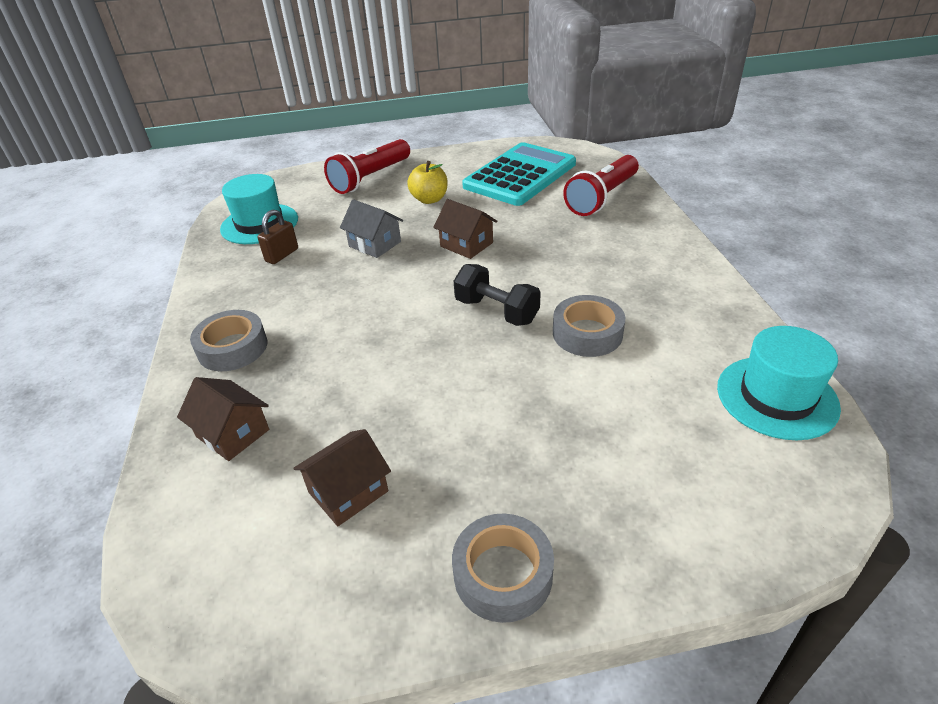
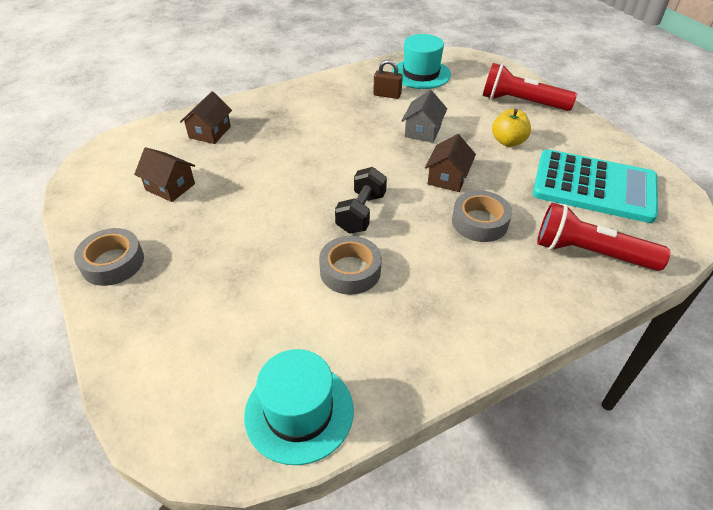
camera: 70 degrees right, 5 degrees up
(232, 348) = (281, 108): grey tape -> grey tape (479, 222)

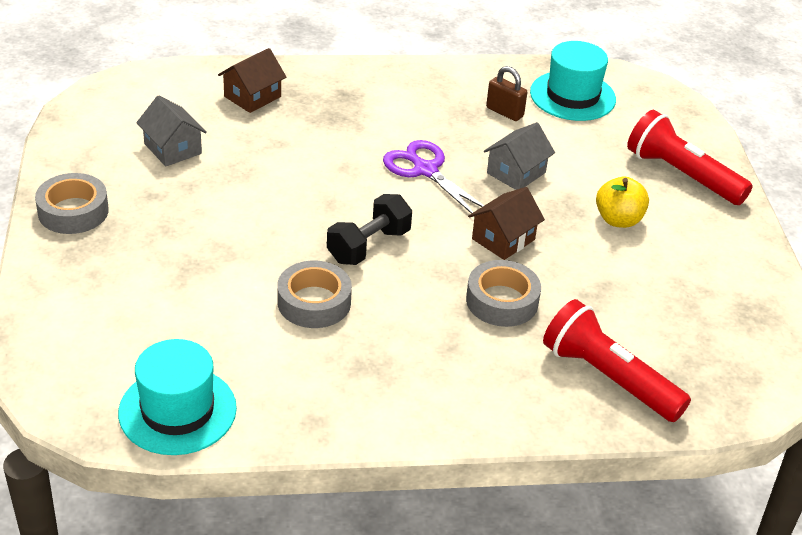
camera: 20 degrees right, 5 degrees down
(170, 187) = (173, 149): brown house -> grey house
(363, 147) = (425, 170): none -> purple scissors
(594, 187) = (684, 309): turquoise calculator -> none

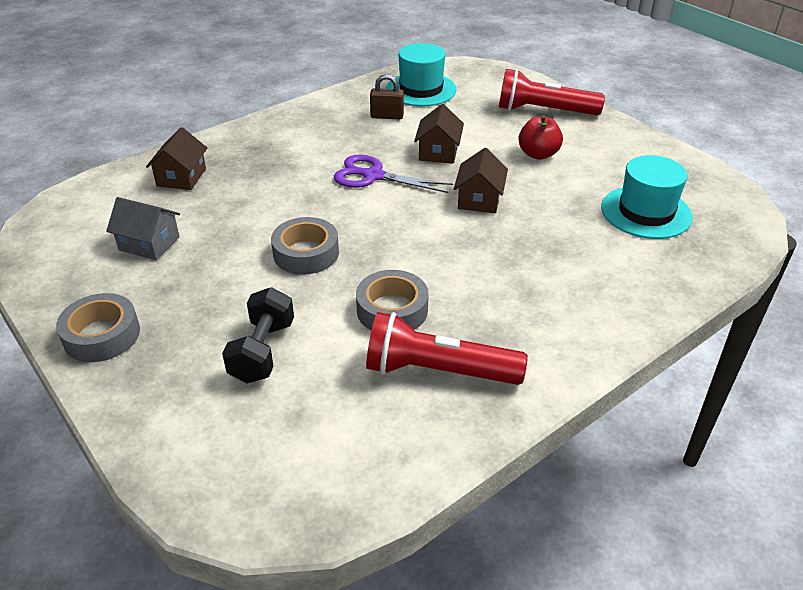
camera: 30 degrees left, 0 degrees up
(177, 410) = (371, 462): turquoise hat -> turquoise hat (646, 212)
(368, 246) = (389, 247): black dumbbell -> black dumbbell (262, 351)
(502, 301) = (526, 242): grey tape -> grey tape (306, 253)
(516, 173) = (438, 152): grey house -> brown house
(608, 378) = (652, 260): red flashlight -> red flashlight (438, 371)
(618, 220) = (538, 154): yellow apple -> red apple

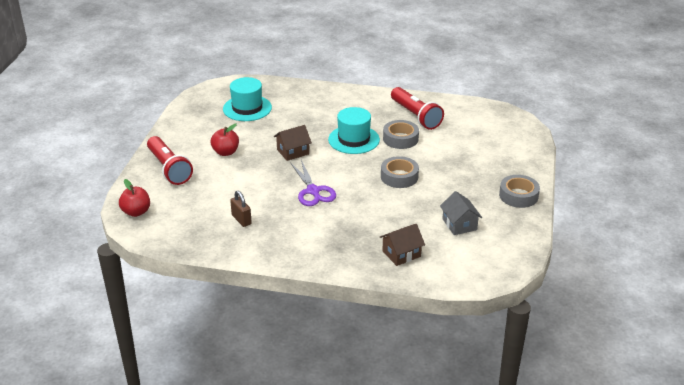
camera: 130 degrees left, 5 degrees down
(262, 351) = (464, 154): black dumbbell -> none
(421, 89) = (188, 224): turquoise hat -> turquoise hat (354, 139)
(438, 152) = (262, 182): brown house -> none
(481, 74) = (136, 212): none -> red apple

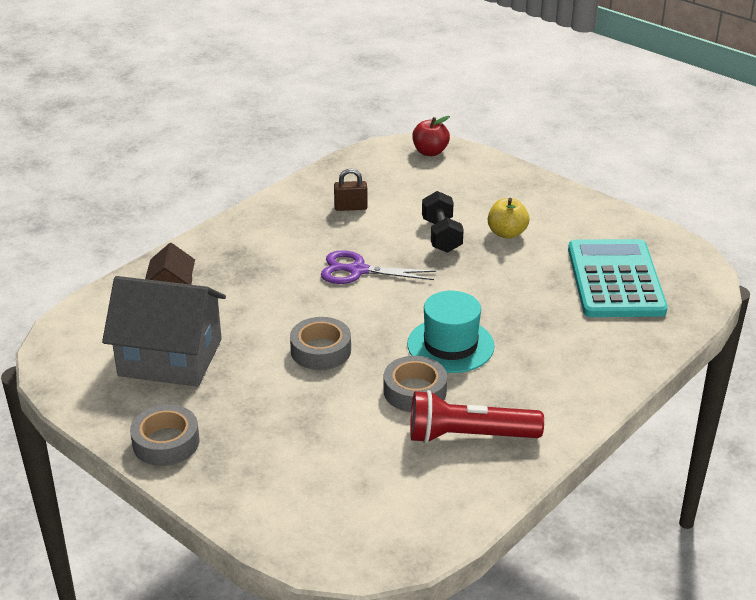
camera: 120 degrees right, 0 degrees up
(169, 169) = (501, 187): red flashlight -> none
(225, 152) = (507, 233): red apple -> yellow apple
(247, 108) = (615, 280): turquoise hat -> turquoise calculator
(248, 174) = (441, 236): none -> black dumbbell
(293, 152) = (463, 283): brown house -> none
(459, 224) = (170, 357): grey house -> grey house, size x1.98

